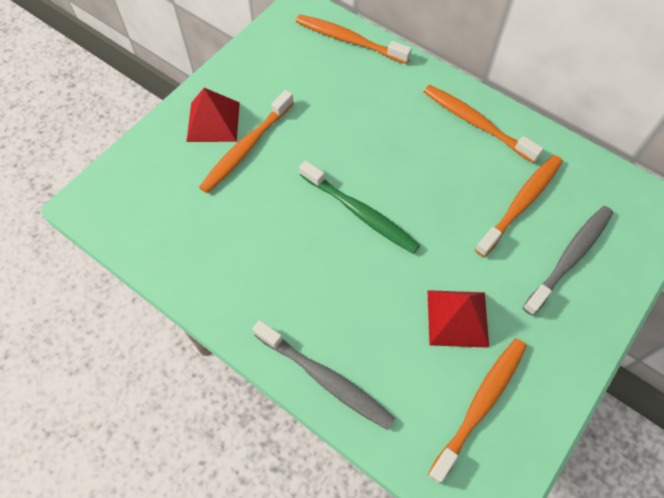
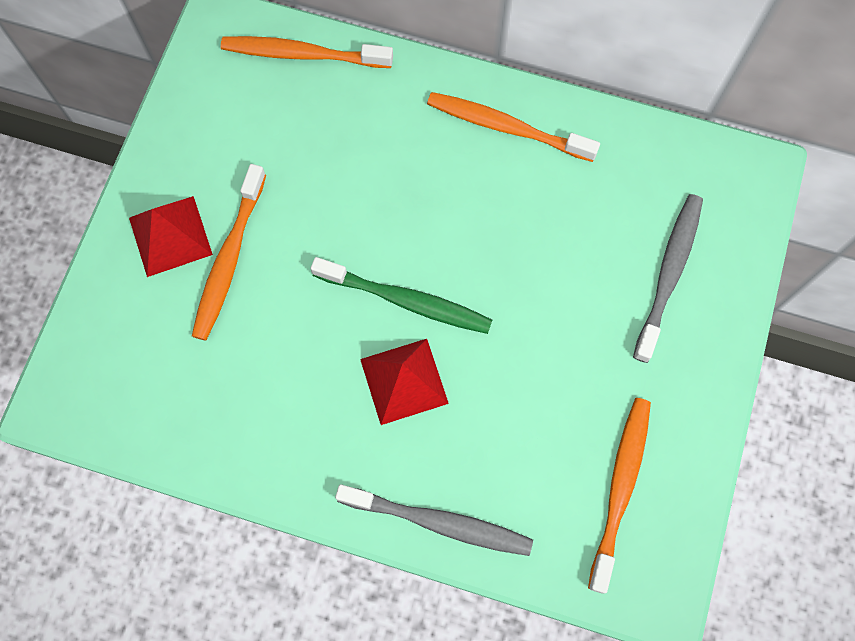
camera: 20 degrees left, 10 degrees up
(457, 318) = (563, 395): red pyramid -> red pyramid (404, 381)
(521, 204) = (593, 222): orange toothbrush -> none

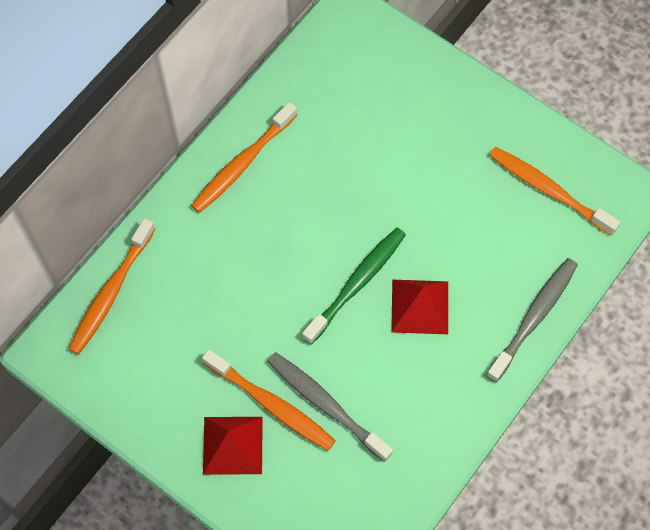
camera: 70 degrees left, 5 degrees down
(668, 274) = (404, 99): grey toothbrush -> grey toothbrush (326, 405)

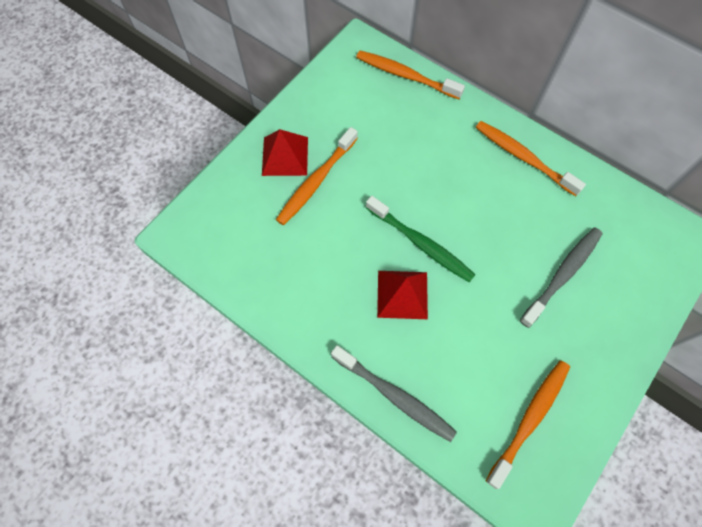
camera: 90 degrees right, 0 degrees up
(326, 405) = (315, 220): grey toothbrush -> grey toothbrush (562, 275)

